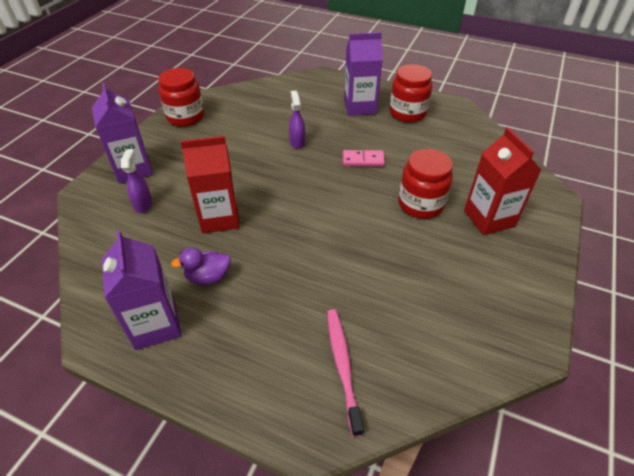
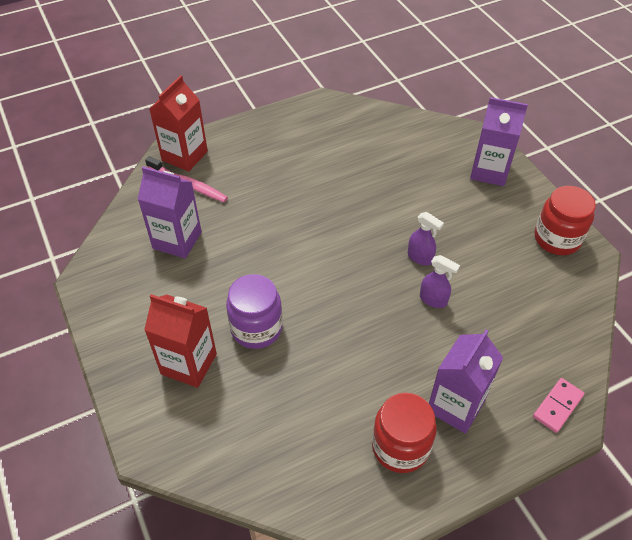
camera: 130 degrees right, 5 degrees up
(143, 204) = (433, 160): purple spray bottle -> purple spray bottle (420, 257)
(155, 325) = (307, 125): purple carton -> purple carton (177, 240)
(208, 277) = (320, 161): purple duck -> none
(219, 218) = (374, 193): red carton -> red carton (184, 156)
(363, 160) = (356, 333): pink domino -> pink domino (558, 406)
(420, 204) = (256, 328): red jar -> purple jar

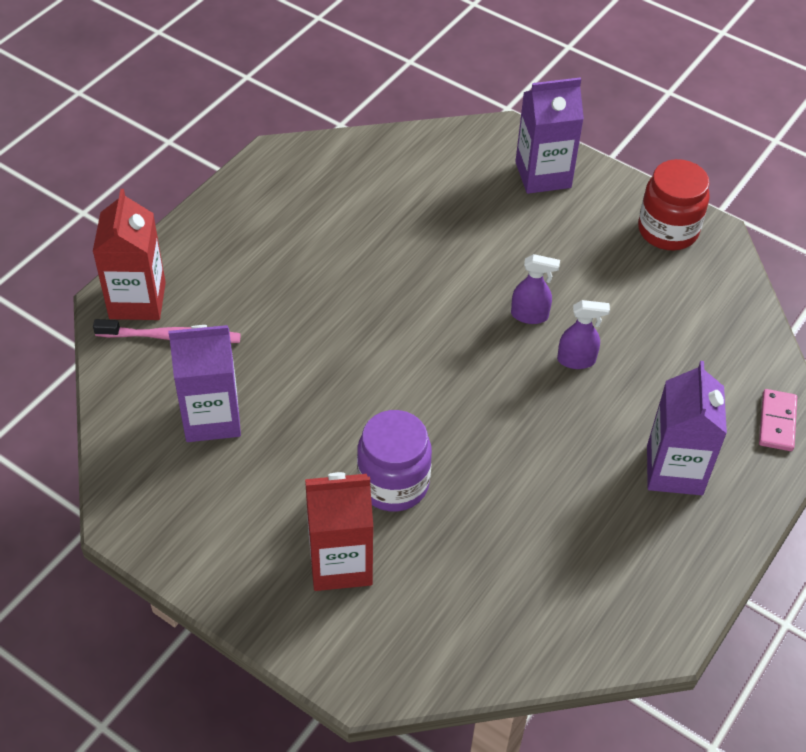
camera: 30 degrees left, 0 degrees up
(400, 447) = (644, 542): red jar -> none

